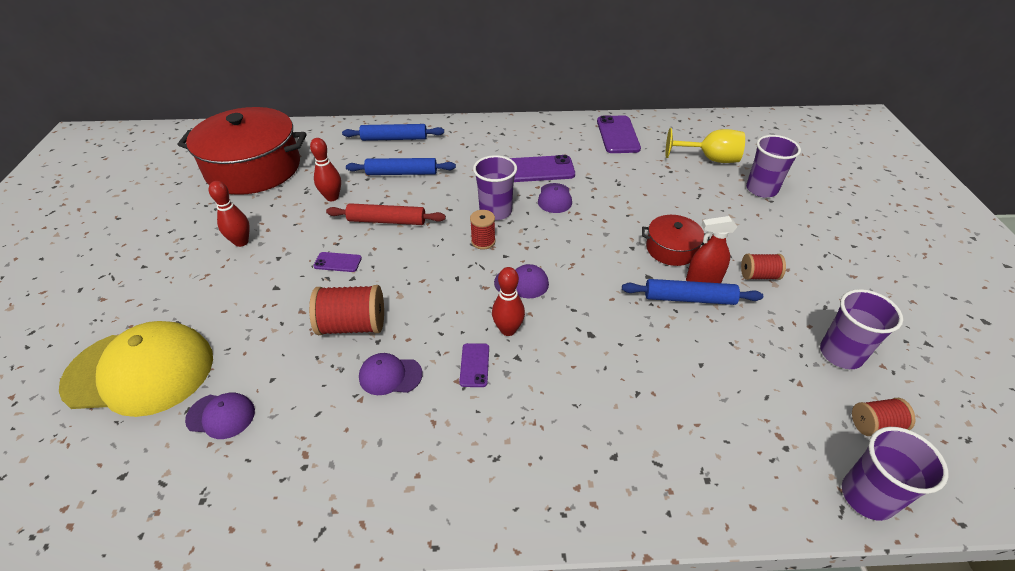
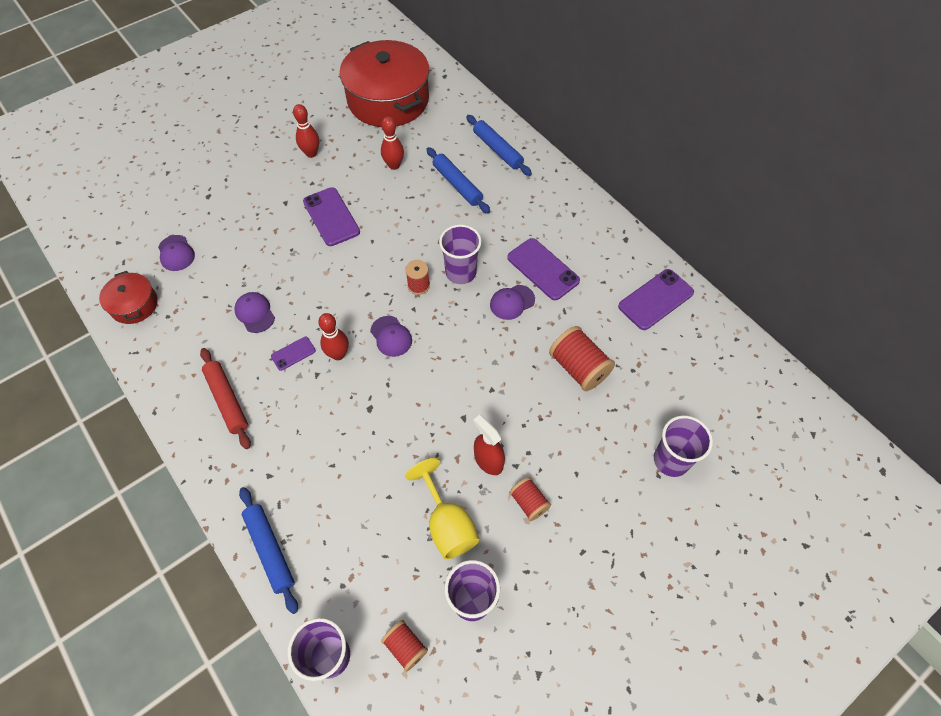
camera: 55 degrees right, 15 degrees up
(140, 371) = (181, 193): yellow cap -> none
(337, 262) = (331, 217): purple phone -> purple phone, size x1.89
(352, 325) = (282, 265): red spool -> red spool (578, 368)
(386, 221) = (394, 214): red rolling pin -> red rolling pin (227, 400)
(671, 249) = (513, 419): red pot -> red pot (134, 305)
(689, 298) = (458, 459): blue rolling pin -> blue rolling pin (270, 550)
(709, 159) = (685, 394): yellow goblet -> yellow goblet (447, 524)

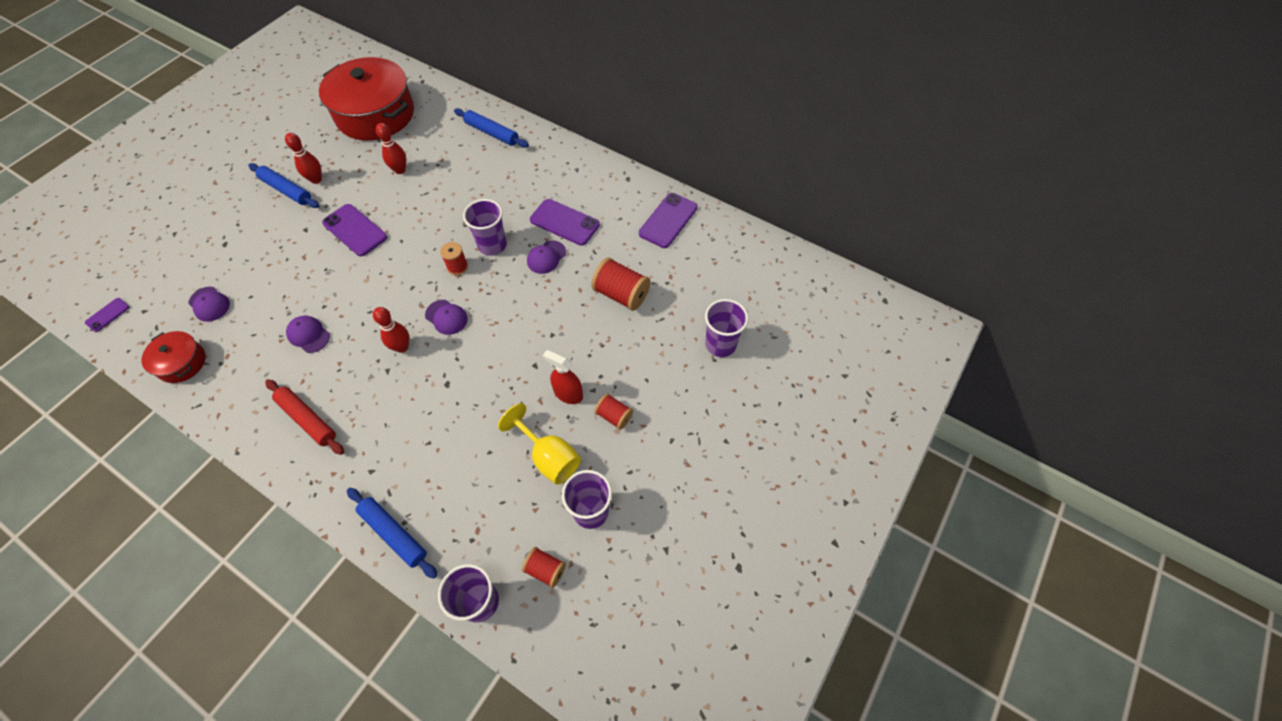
camera: 20 degrees left, 0 degrees up
(293, 353) = (358, 359): purple phone -> purple phone (107, 315)
(457, 185) = (465, 172): blue rolling pin -> blue rolling pin (286, 190)

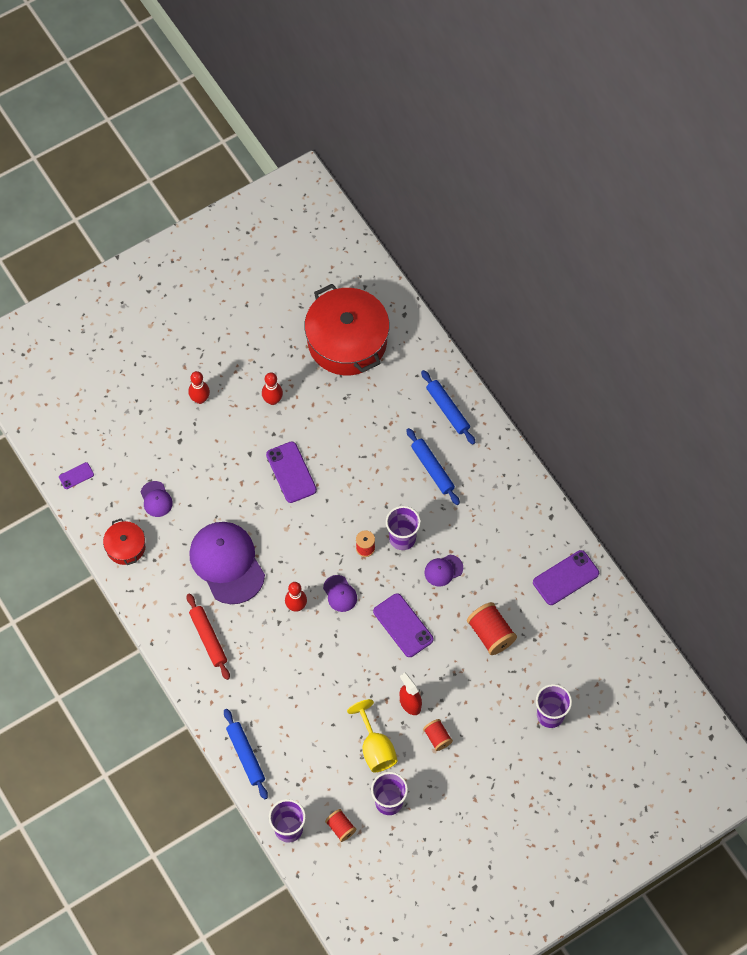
camera: 25 degrees right, 5 degrees up
(286, 190) = (244, 402): blue rolling pin -> blue rolling pin (432, 469)
(308, 335) = (227, 563): purple cap -> purple cap, size x2.24
(400, 170) = (349, 420): red bowling pin -> red bowling pin (200, 399)
(564, 222) = (473, 541): purple phone -> purple phone (403, 625)

